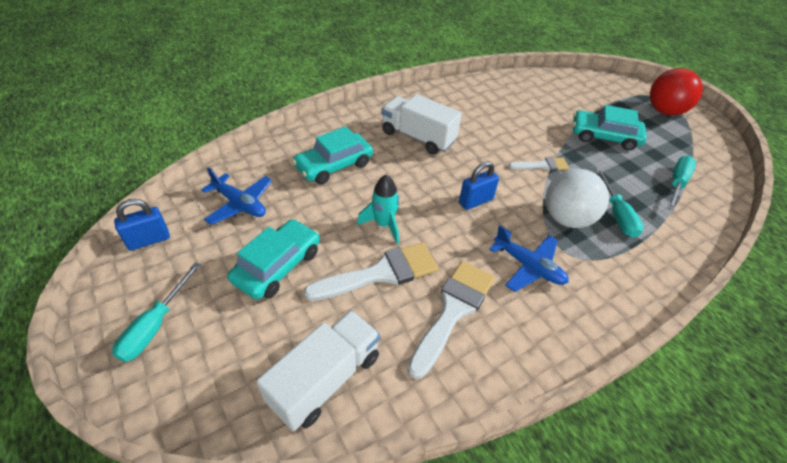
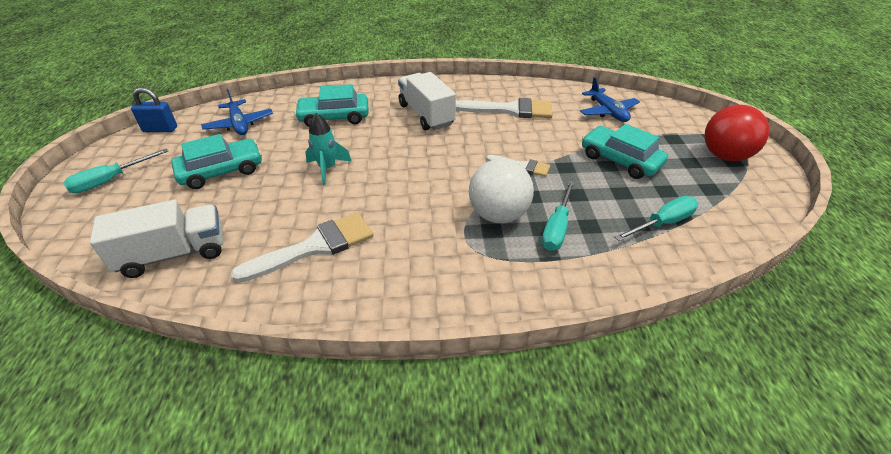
camera: 30 degrees right, 5 degrees down
(381, 273) = (288, 201): white brush -> white brush (510, 110)
(476, 201) = (424, 175): blue padlock -> none
(528, 266) = (417, 239): blue plane -> blue plane (607, 112)

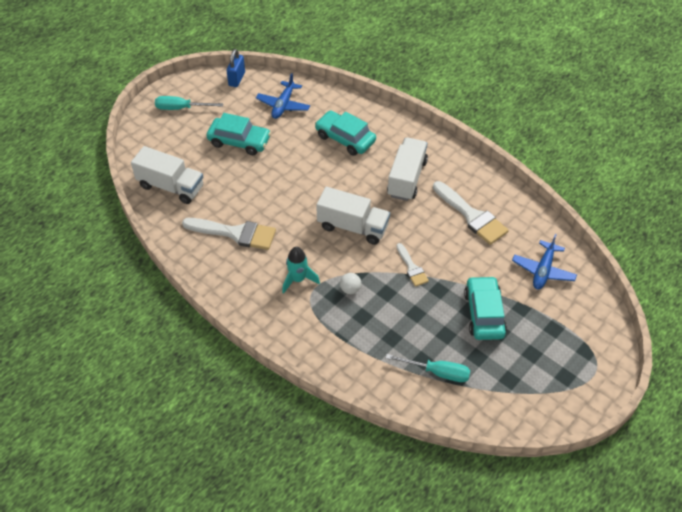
camera: 45 degrees right, 10 degrees up
(160, 129) = (237, 79): blue padlock -> blue padlock turned 60 degrees clockwise
(327, 169) = (296, 182): turquoise rocket -> turquoise rocket (298, 279)
(430, 169) = (353, 227): none -> white truck
(498, 215) = (350, 289): white ball -> white ball, size x0.45
(557, 228) = (371, 324): turquoise screwdriver -> none
(725, 156) = (566, 369): red ball -> none

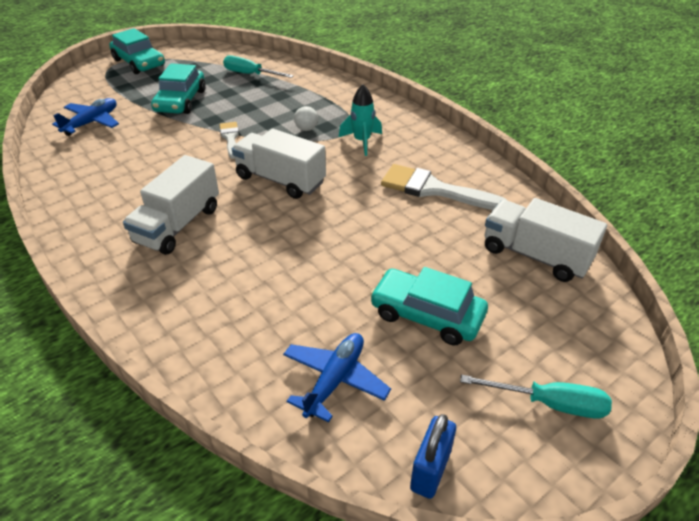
camera: 170 degrees left, 10 degrees down
(345, 138) = (241, 296): turquoise car -> turquoise car (139, 63)
(471, 216) = (125, 174): white brush -> none

